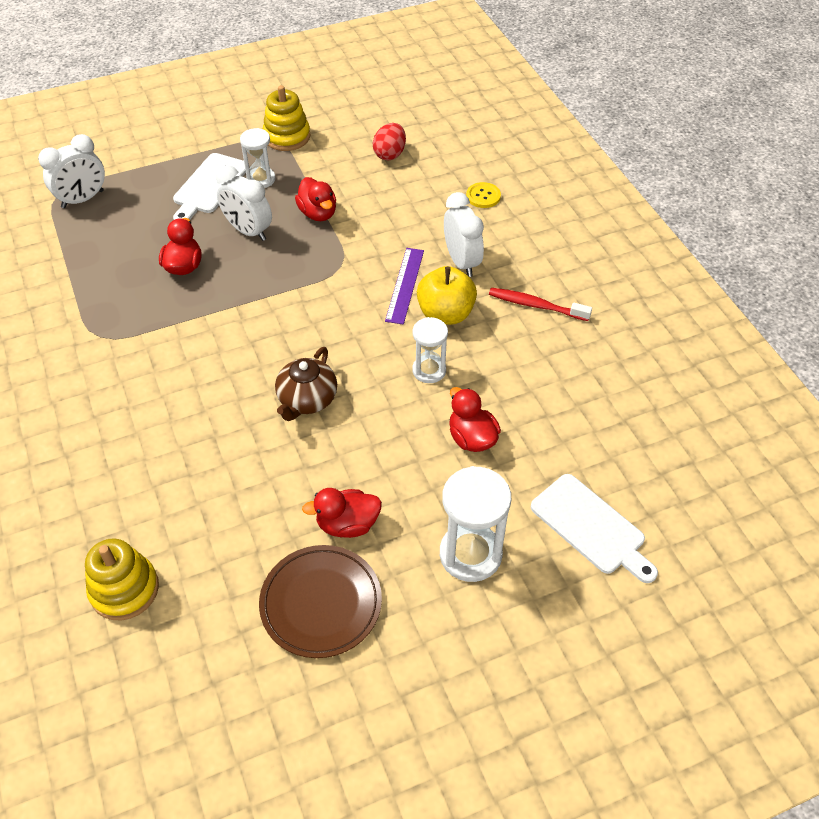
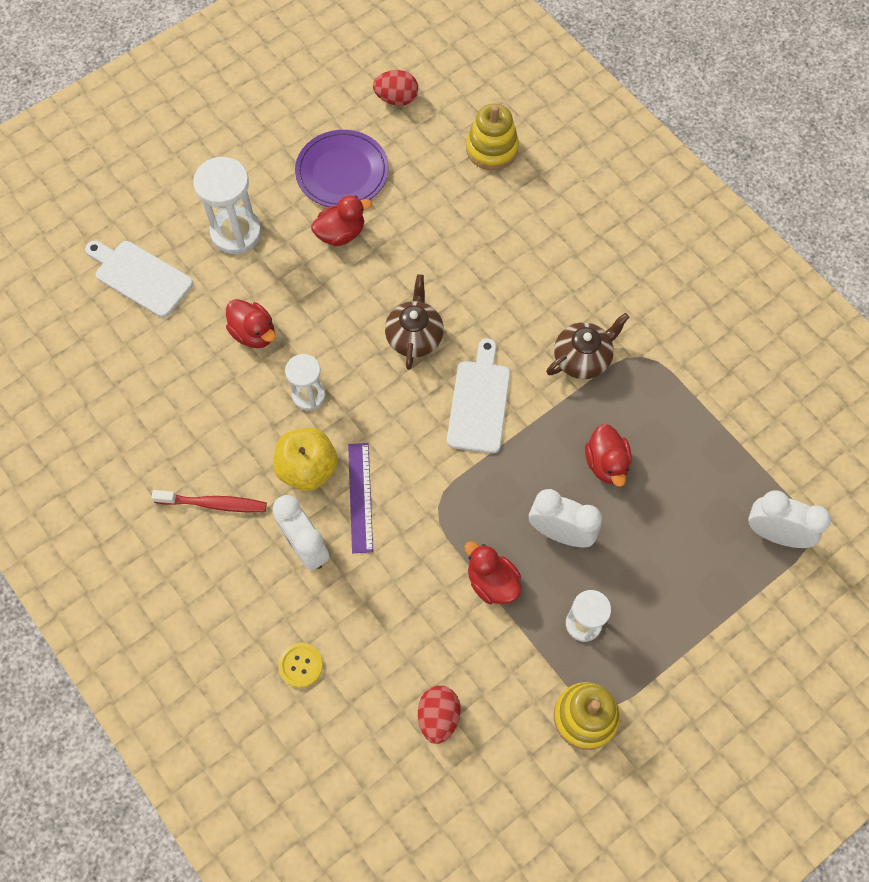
camera: 165 degrees right, 15 degrees up
(83, 199) = (775, 534): white clock -> white clock turned 75 degrees clockwise
(155, 346) = (582, 358): none -> brown teapot
(209, 186) = (640, 595): white cutting board -> white cutting board (479, 402)
(211, 697) = (396, 99): none -> red egg
(321, 603) = (342, 172): brown plate -> purple plate

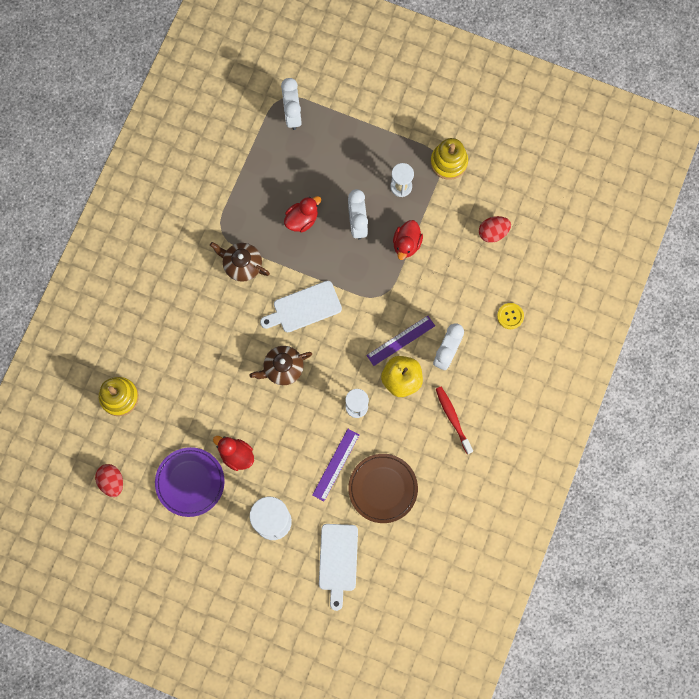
camera: 120 degrees left, 10 degrees up
(187, 370) = (383, 488): none -> brown plate
(254, 333) = (335, 464): red duck -> purple ruler

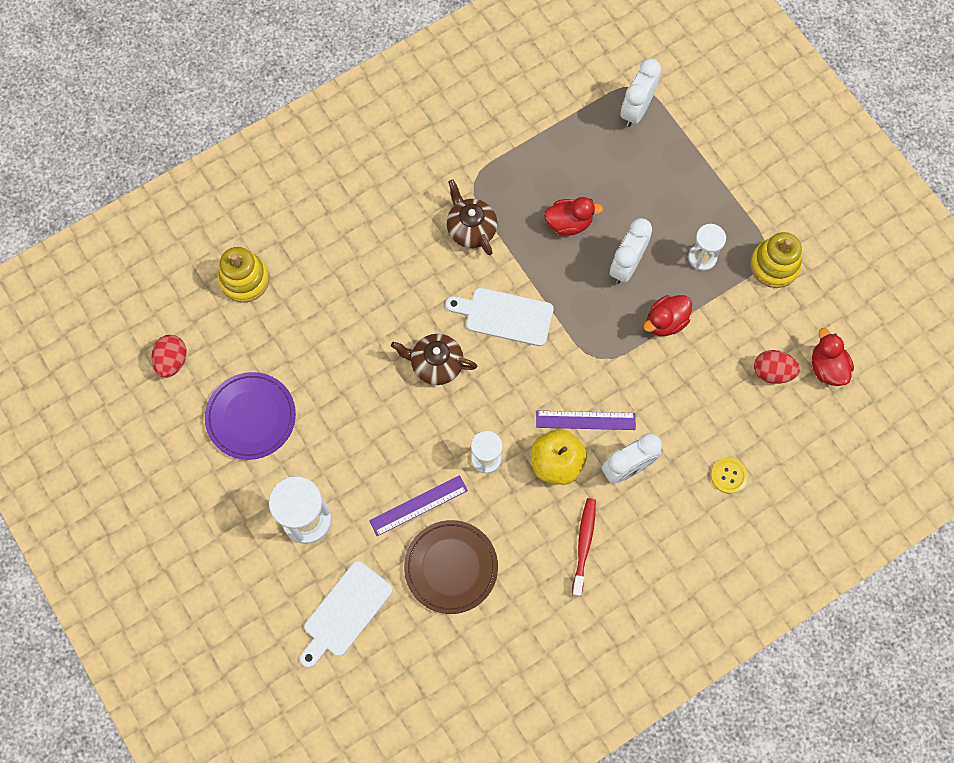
camera: 35 degrees right, 5 degrees down
(236, 455) = (320, 422): red duck -> red duck (827, 367)

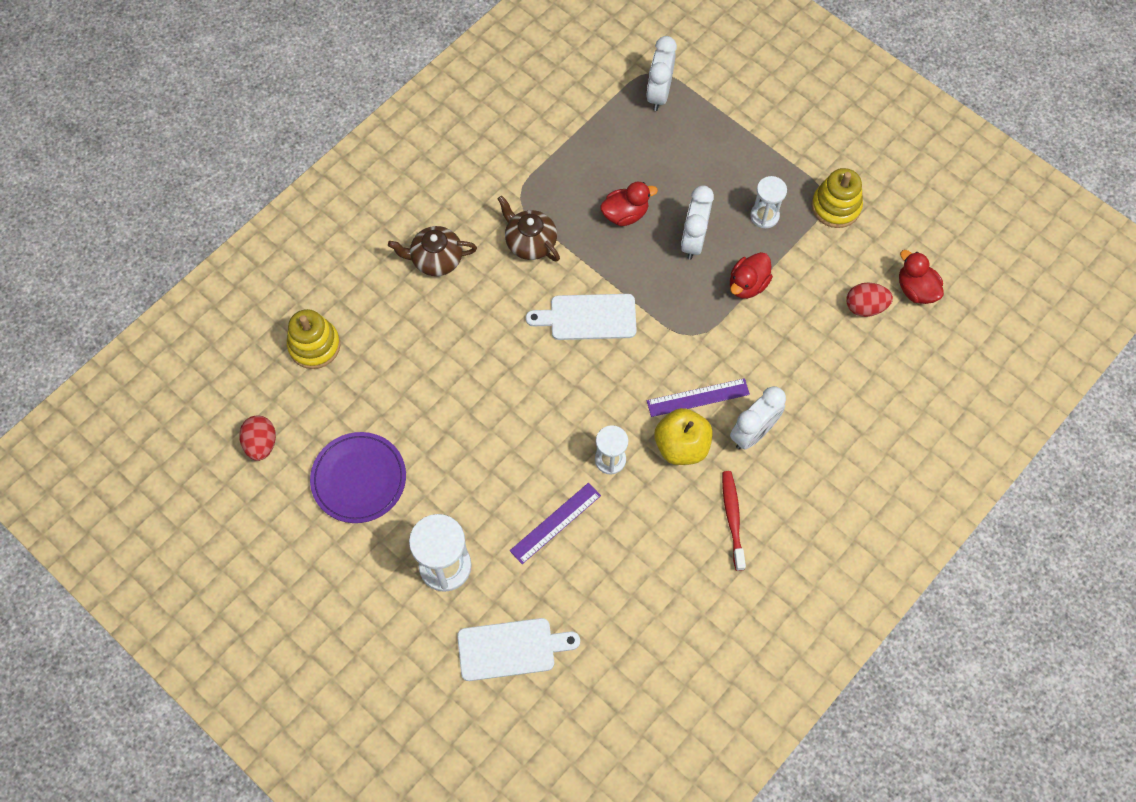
camera: 15 degrees left, 5 degrees down
(345, 612) = (511, 649): white cutting board -> white cutting board turned 120 degrees counterclockwise
(436, 364) = (533, 380): brown teapot -> brown teapot (436, 259)
(451, 567) = (606, 575): brown plate -> none
(728, 476) = (853, 415): yellow button -> none

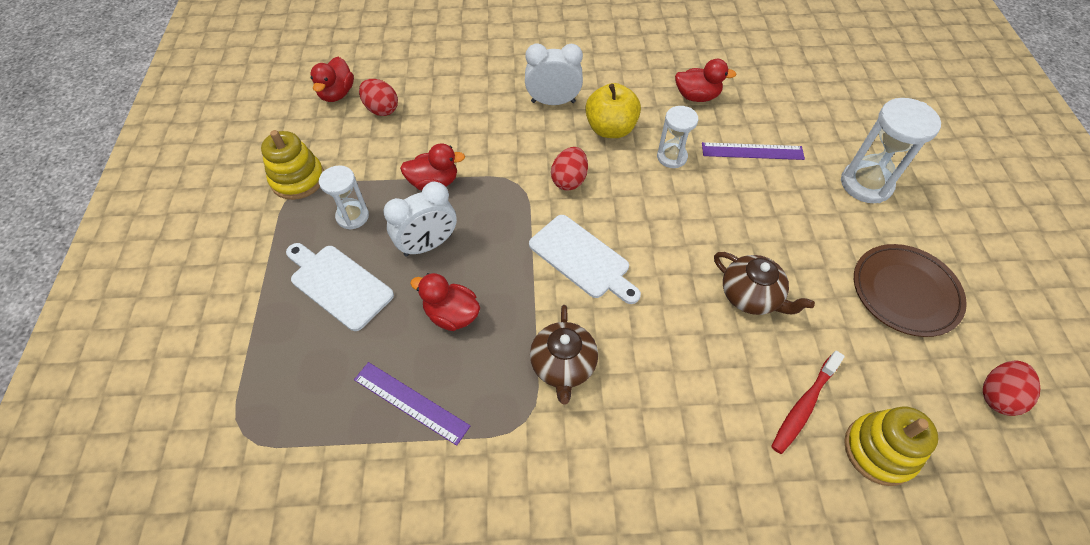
camera: 135 degrees left, 10 degrees down
(359, 479) = (905, 292): purple plate -> brown plate
(436, 259) = (673, 432): brown teapot -> brown teapot (751, 296)
(511, 649) = (849, 112): white cutting board -> white cutting board (338, 284)
(649, 548) = (697, 96): none -> red duck
(659, 94) = (272, 404): white clock -> none
(661, 370) = (569, 180): none -> red egg
(698, 397) = (564, 145): purple ruler -> purple ruler (411, 402)
(732, 518) = (623, 74): red toothbrush -> red toothbrush (803, 406)

